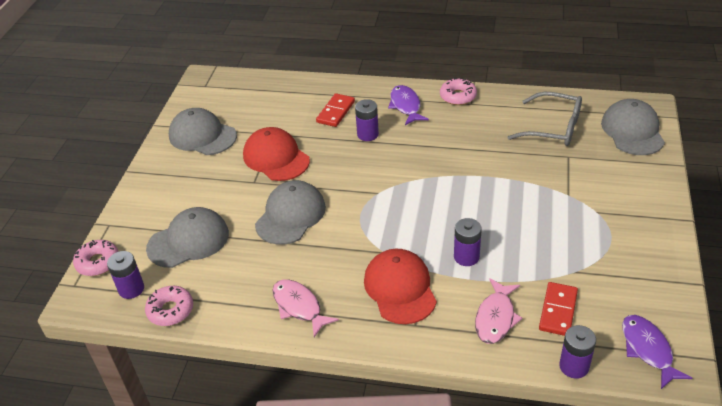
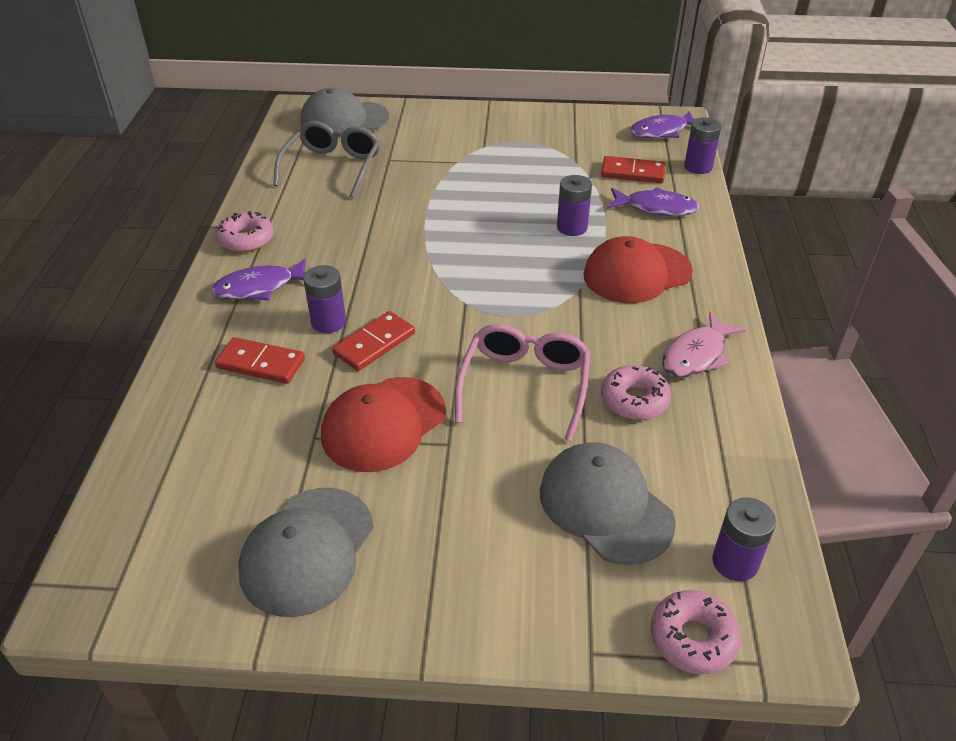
camera: 100 degrees left, 0 degrees up
(170, 310) = (757, 495): pink donut -> pink donut (634, 400)
(290, 215) = (524, 386): grey cap -> pink glasses
(344, 153) = (374, 343): none -> red domino
(496, 317) = (656, 208): pink fish -> purple fish

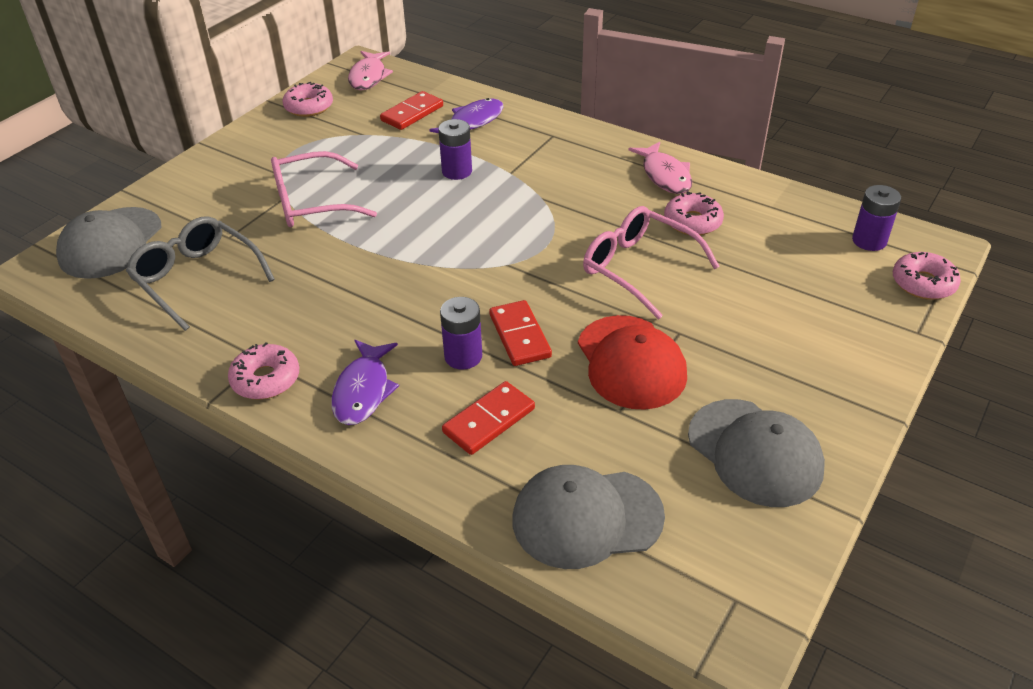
camera: 60 degrees left, 0 degrees up
(461, 176) = (313, 202): none -> pink glasses
(585, 123) = (309, 107): none -> pink donut
(605, 506) = (791, 276): grey cap -> grey cap (586, 518)
(636, 273) = (548, 164): red cap -> none
(662, 131) = (368, 77): purple fish -> pink fish
(698, 167) = (438, 82): purple battery -> none

